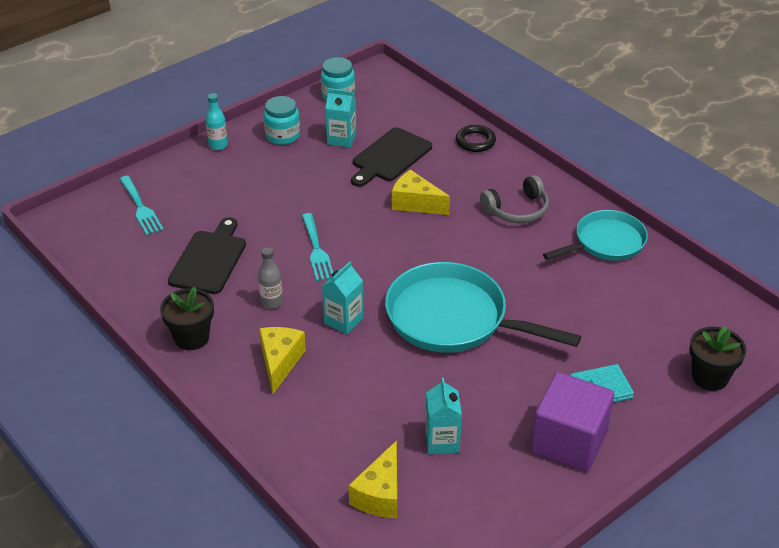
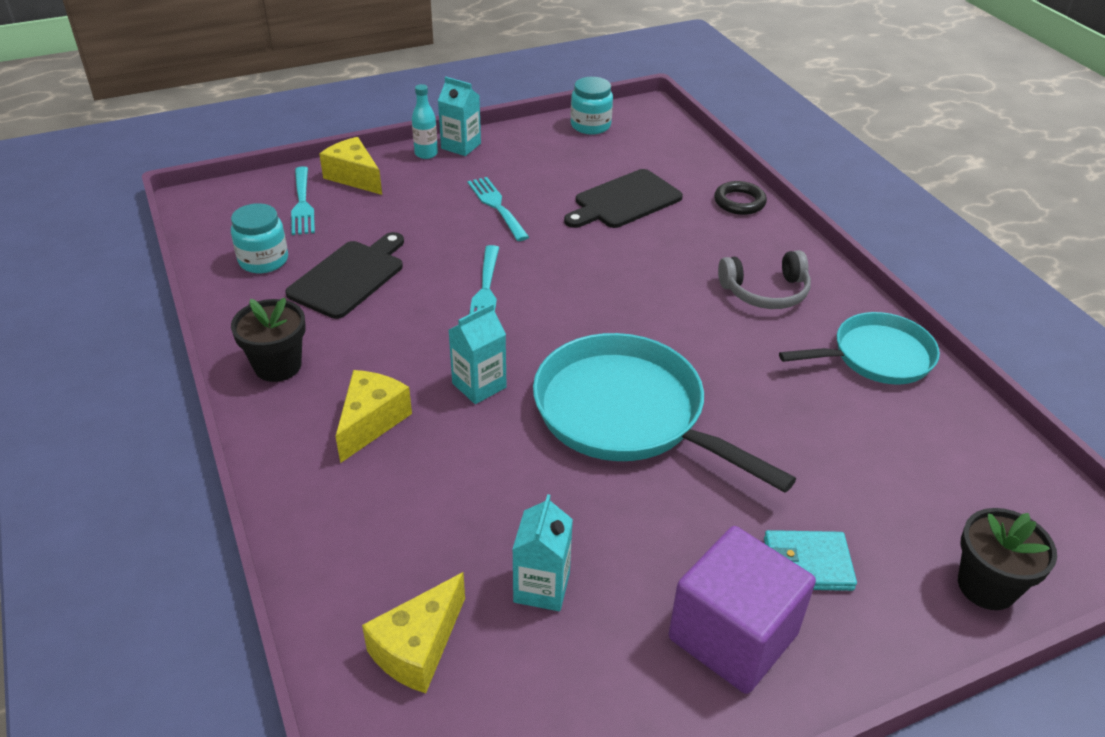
camera: 15 degrees right, 0 degrees up
(271, 302) = (398, 343): grey bottle -> none
(282, 136) = (505, 156): turquoise jar -> turquoise jar (263, 260)
(294, 180) = (496, 206): none -> turquoise fork
(341, 139) = (574, 171): turquoise carton -> turquoise carton (461, 146)
(415, 203) = (634, 260): yellow cheese -> yellow cheese (354, 177)

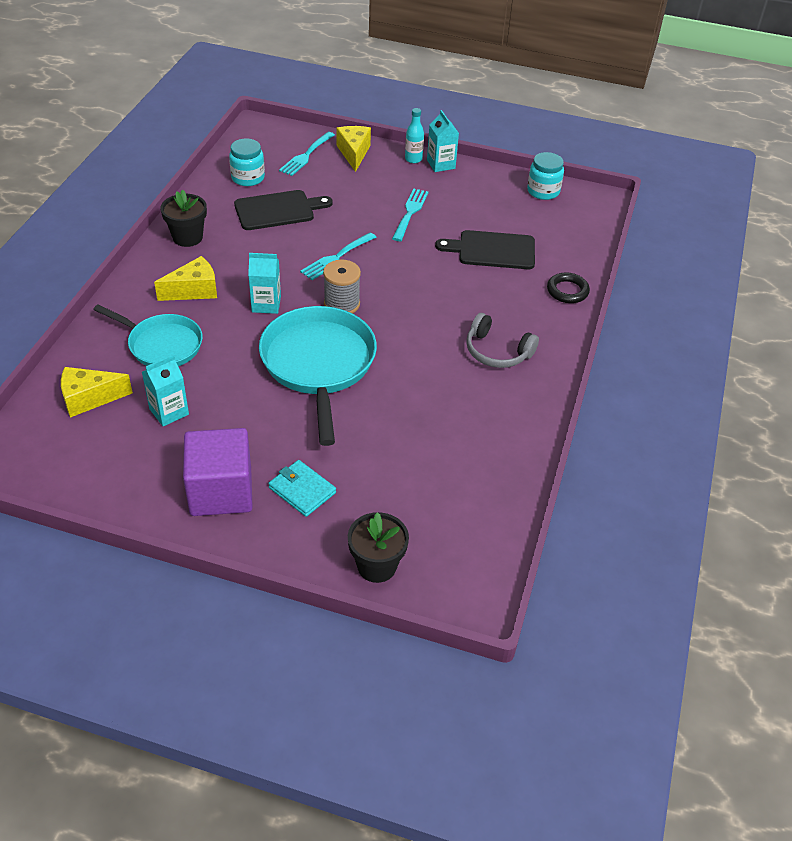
camera: 40 degrees right, 5 degrees up
(559, 335) = (341, 304): none -> grey spool
(876, 356) = (507, 426): turquoise pan -> turquoise pan (161, 345)

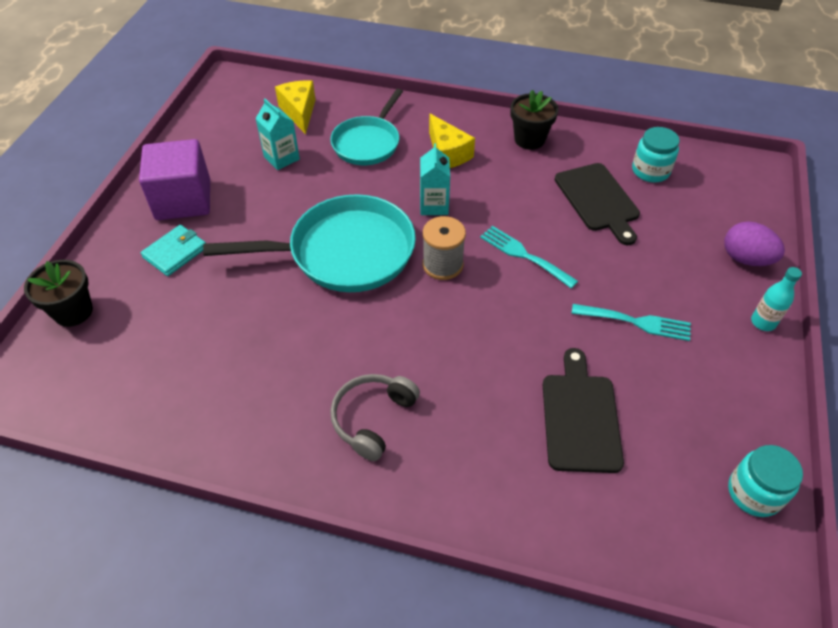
camera: 90 degrees right, 5 degrees up
(306, 155) = (718, 215): turquoise fork -> none
(354, 153) = (745, 259): yellow cheese -> purple egg
(441, 164) = (765, 355): turquoise carton -> none
(567, 291) = (508, 514): black ring -> none

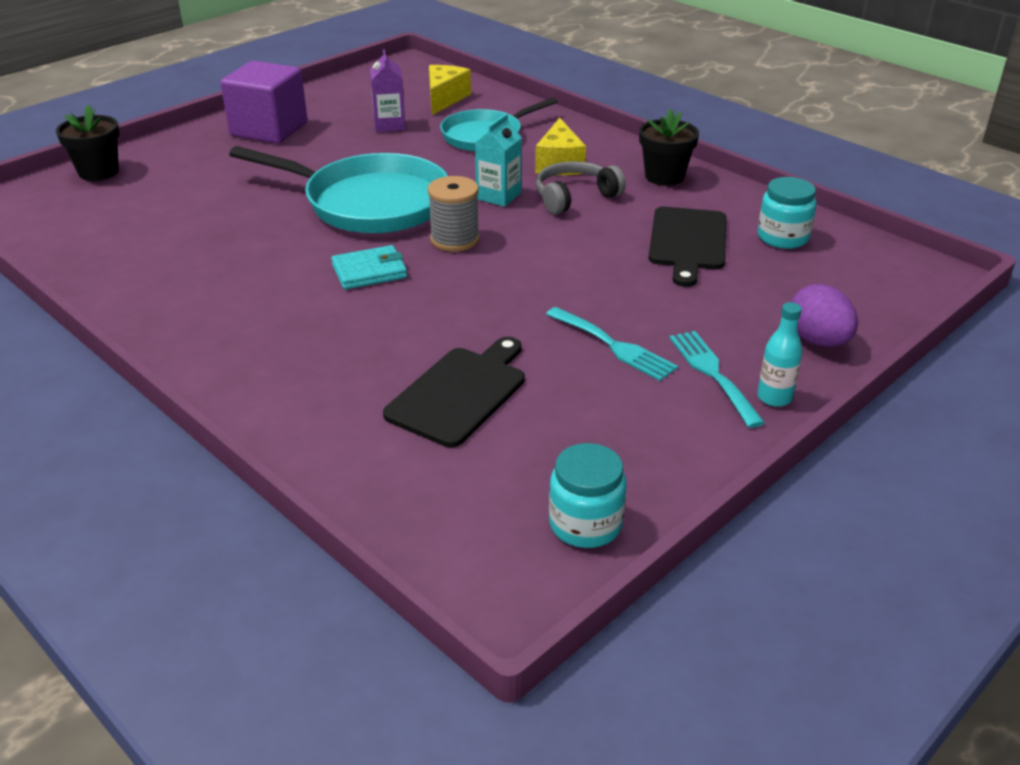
camera: 30 degrees right, 15 degrees down
(175, 252) = (221, 160): turquoise wallet -> turquoise wallet (369, 271)
(281, 158) = (389, 125): turquoise carton -> purple carton
(372, 418) = (256, 320): grey headphones -> grey headphones (574, 197)
(524, 255) = (549, 258): turquoise fork -> turquoise fork (712, 374)

